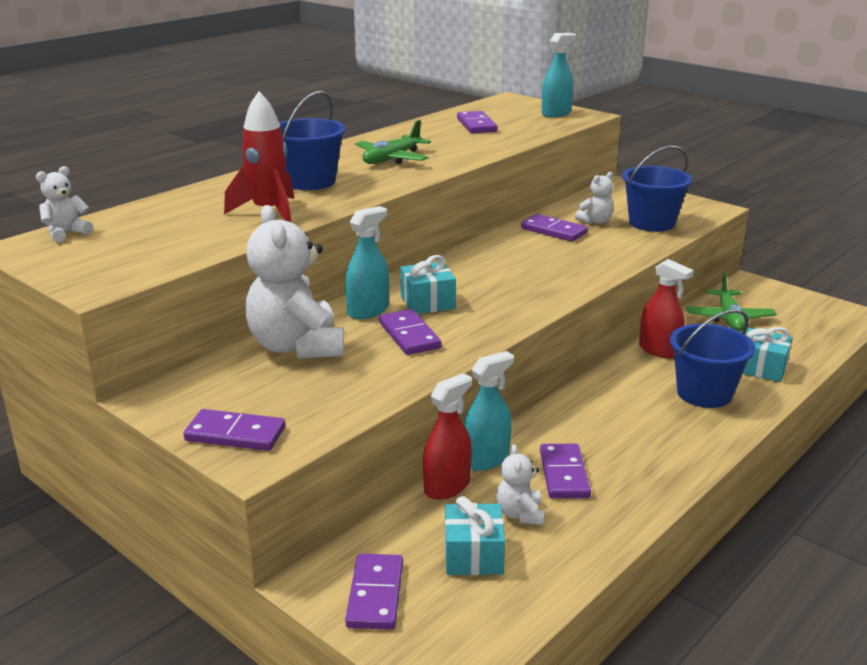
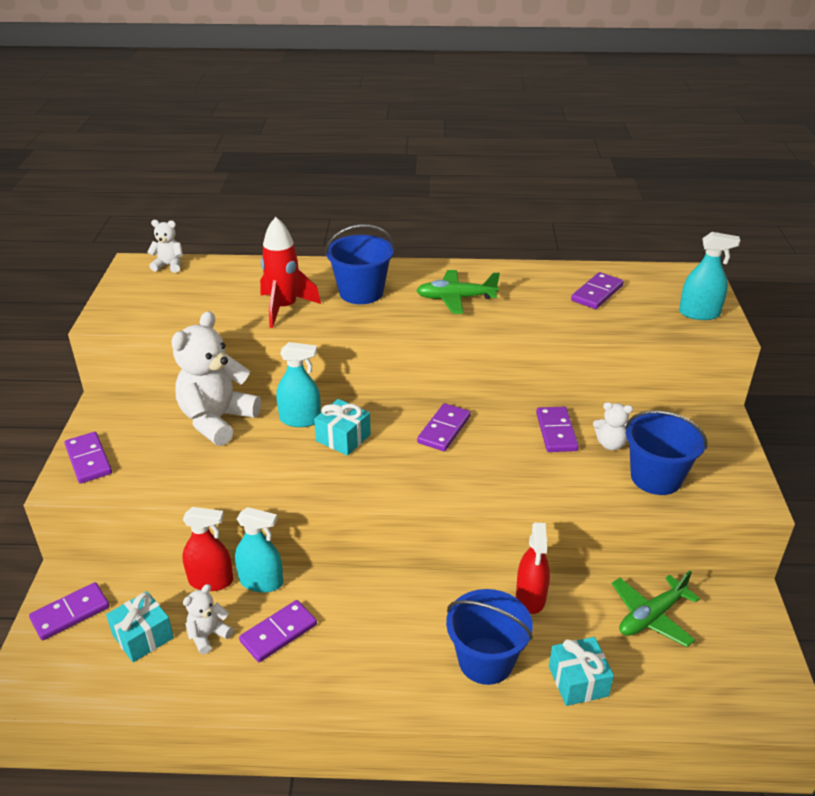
camera: 50 degrees right, 10 degrees up
(409, 335) = (282, 457): purple domino -> purple domino (444, 430)

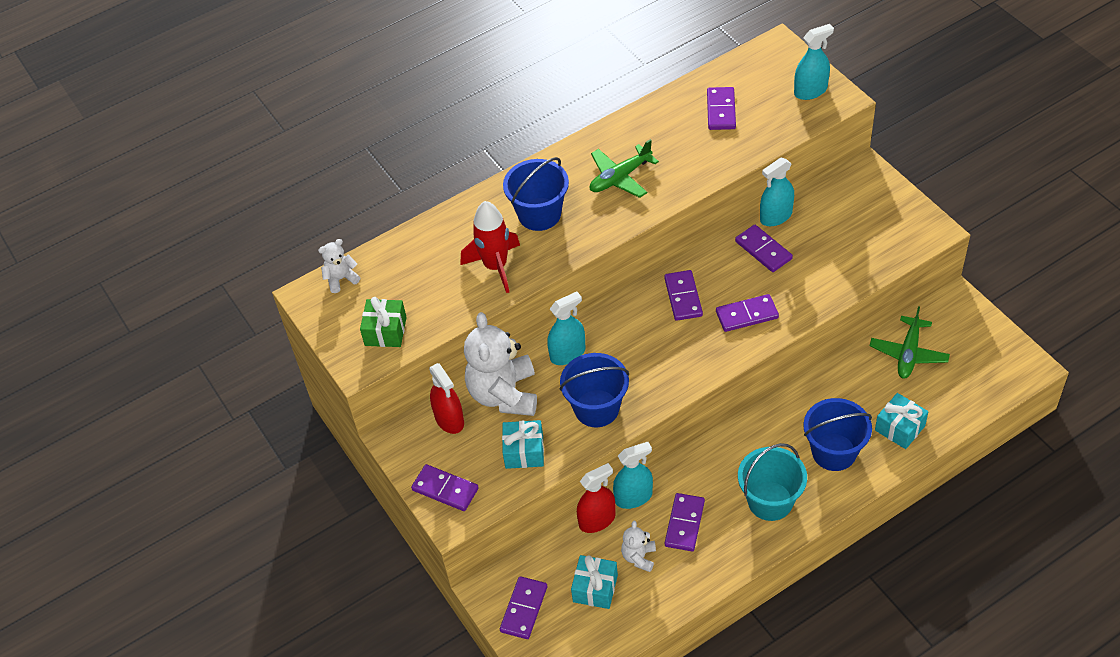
camera: 30 degrees left, 15 degrees up
(152, 308) = (385, 331): none -> green gift
(343, 438) = (617, 350): turquoise gift -> turquoise gift (524, 452)
(377, 665) = (770, 501): none -> turquoise bucket
(487, 472) = (747, 315): none -> purple domino
(530, 597) = (823, 389): red spray bottle -> red spray bottle (449, 419)
(595, 413) = (776, 216): none -> turquoise spray bottle
(611, 444) = (809, 238): white teddy bear -> none
(656, 477) = (860, 249): blue bucket -> blue bucket (596, 408)

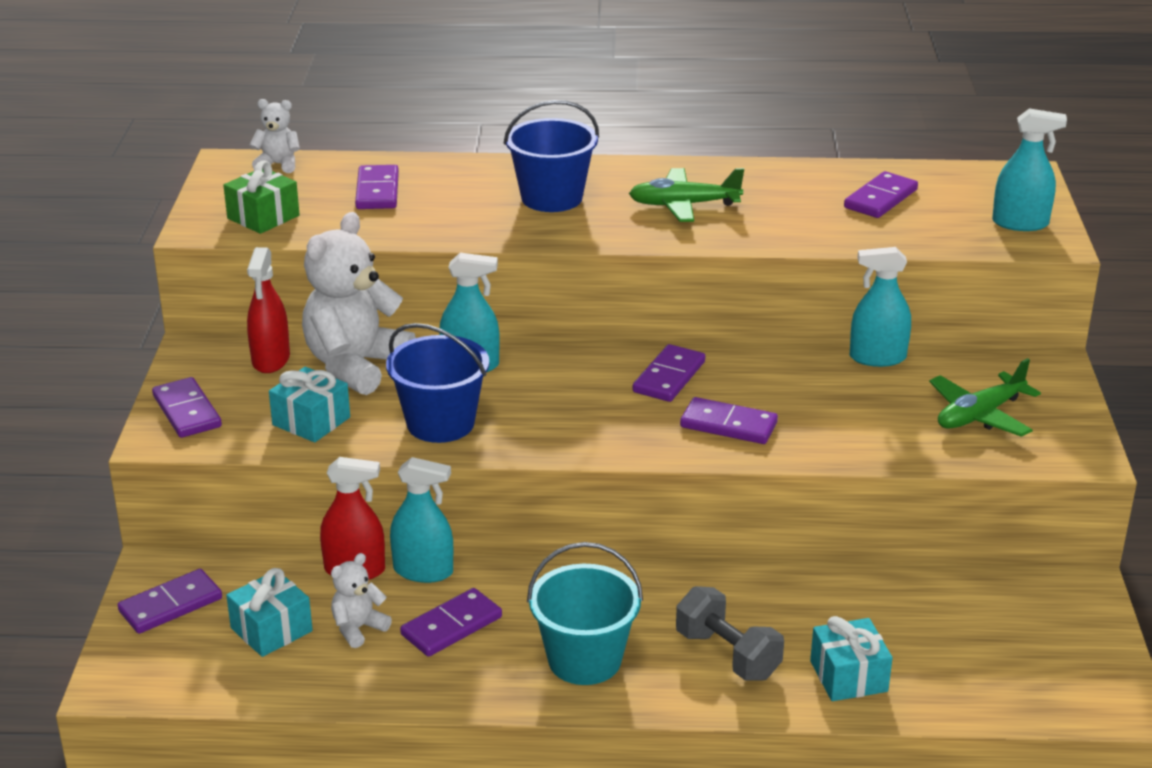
camera: 30 degrees right, 20 degrees down
(495, 266) = (446, 217): red rocket -> none
(763, 250) = (823, 379): purple domino -> purple domino (377, 191)
(834, 452) = (727, 655): blue bucket -> grey dumbbell
(908, 353) = (949, 608): green plane -> green plane (979, 415)

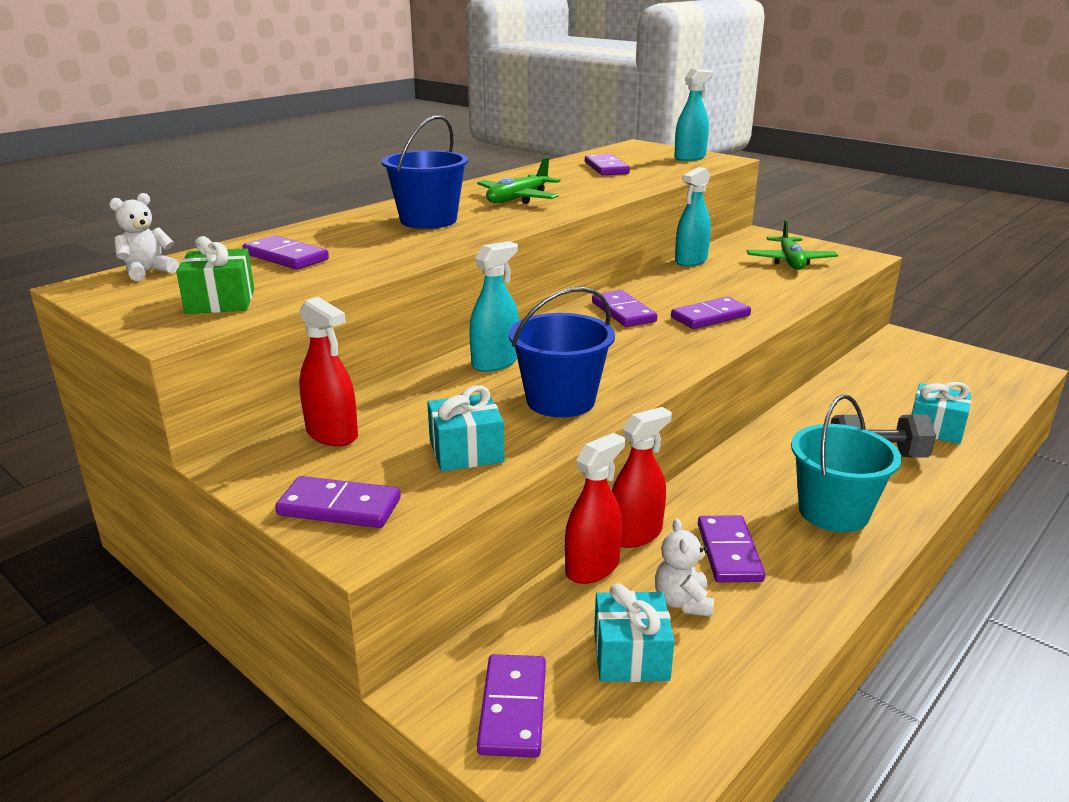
camera: 50 degrees left, 5 degrees down
(356, 366) = (414, 402): white teddy bear -> none
(423, 571) = (635, 534): turquoise spray bottle -> red spray bottle

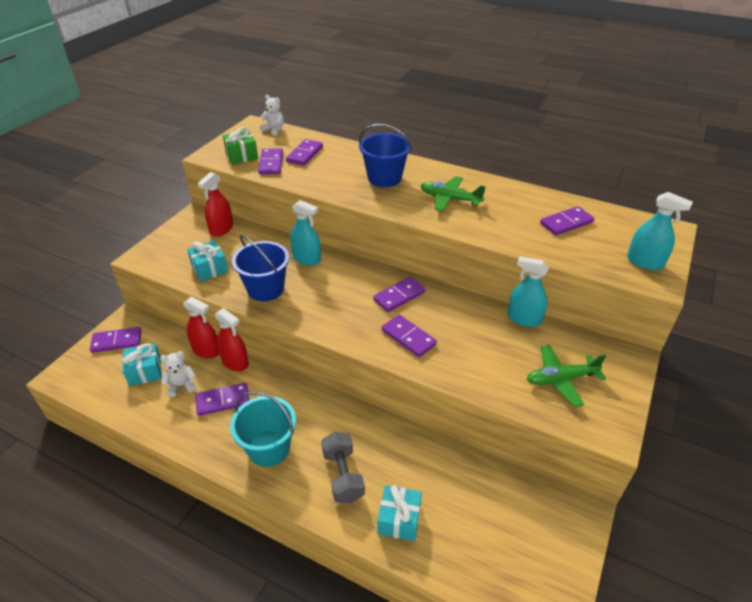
camera: 75 degrees right, 15 degrees up
(339, 507) = (163, 246): purple domino -> purple domino (271, 163)

